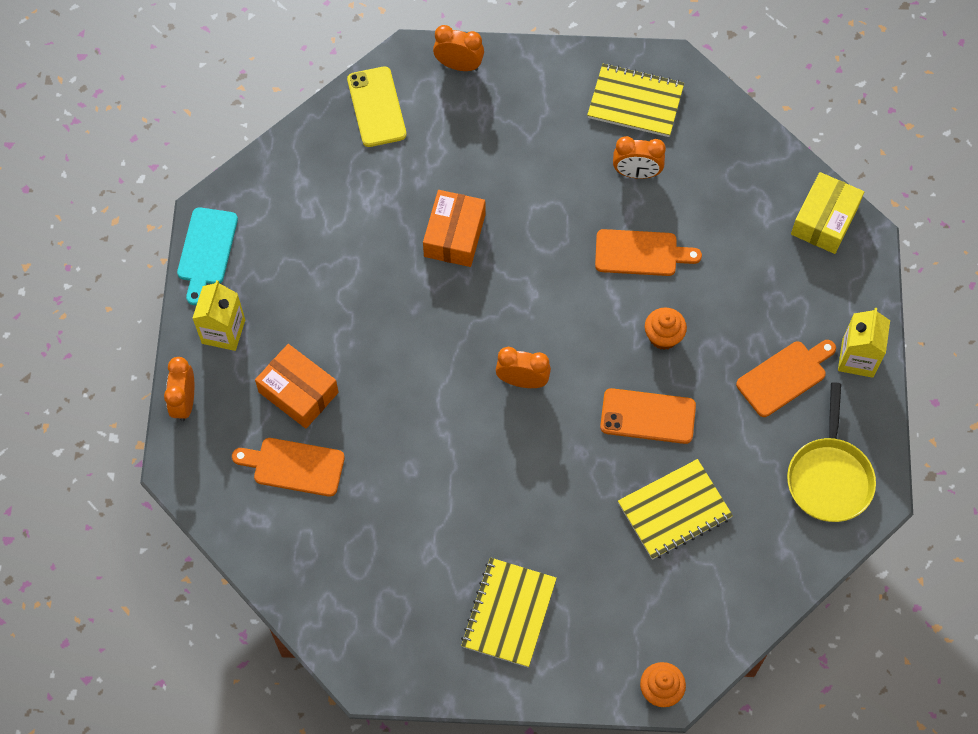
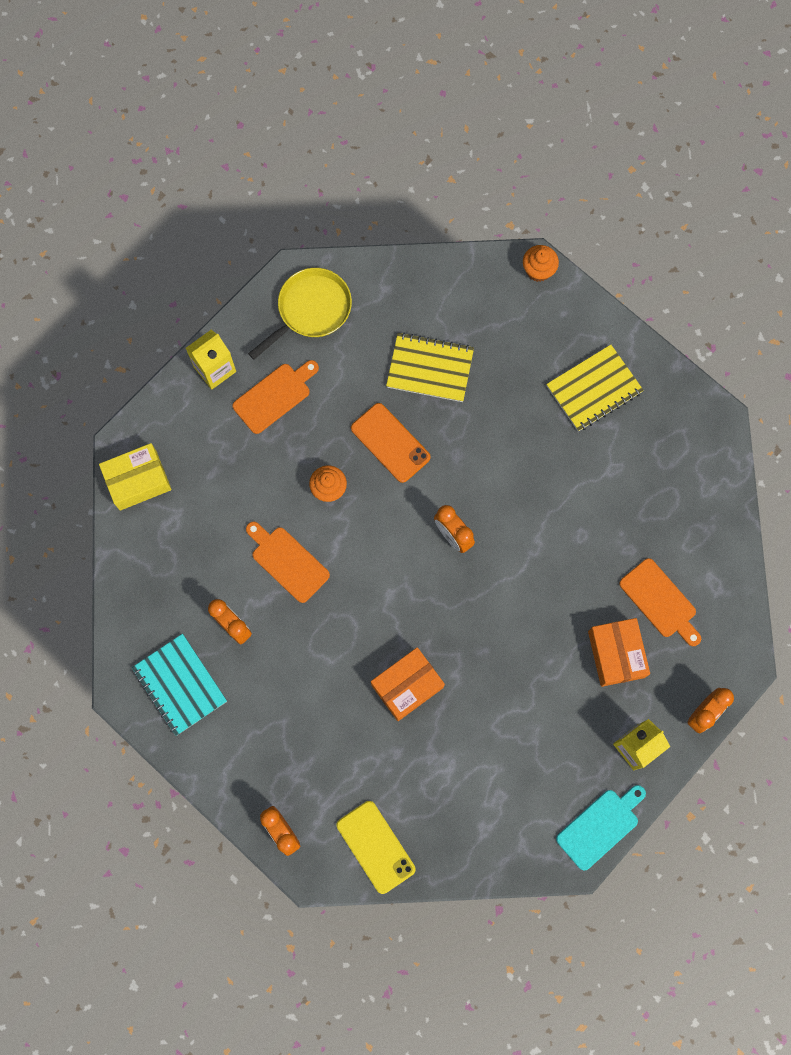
camera: 140 degrees left, 10 degrees up
(376, 107) = (376, 846): yellow phone -> yellow phone turned 60 degrees counterclockwise
(635, 102) = (180, 685): yellow notebook -> turquoise notebook
(784, 376) = (274, 396): orange cutting board -> orange cutting board turned 135 degrees clockwise

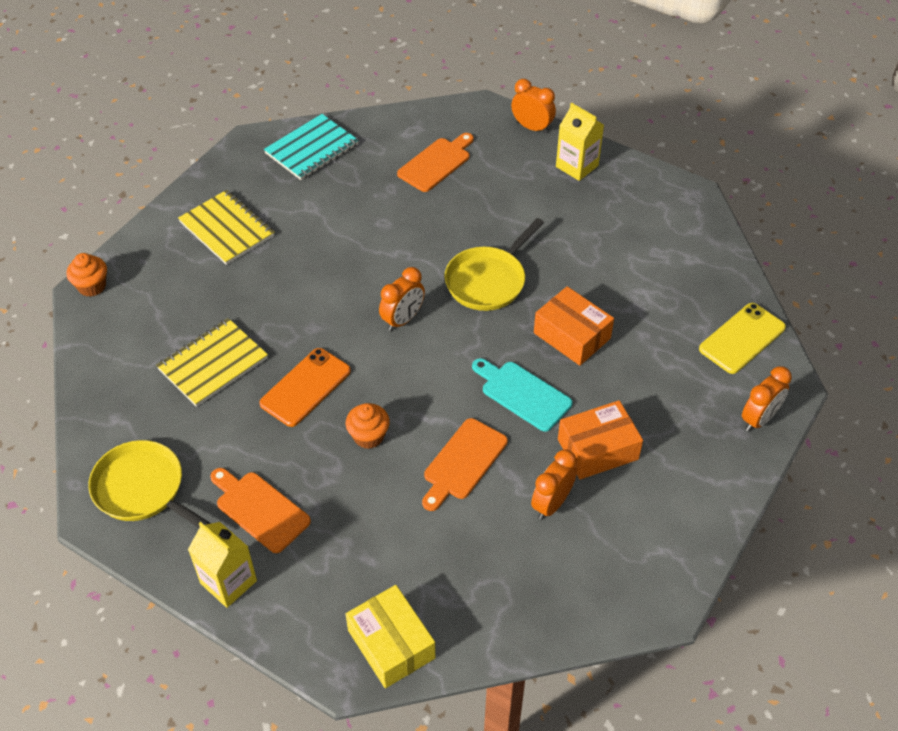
camera: 100 degrees left, 25 degrees down
(180, 685) = (636, 546): turquoise notebook -> turquoise notebook (312, 149)
(430, 368) = (213, 364): yellow notebook -> yellow notebook turned 45 degrees clockwise
(488, 622) = (488, 280): none -> yellow pan
(600, 826) = (656, 181): turquoise cutting board -> turquoise cutting board (522, 394)
(616, 654) = (495, 187): orange box -> orange box (597, 449)

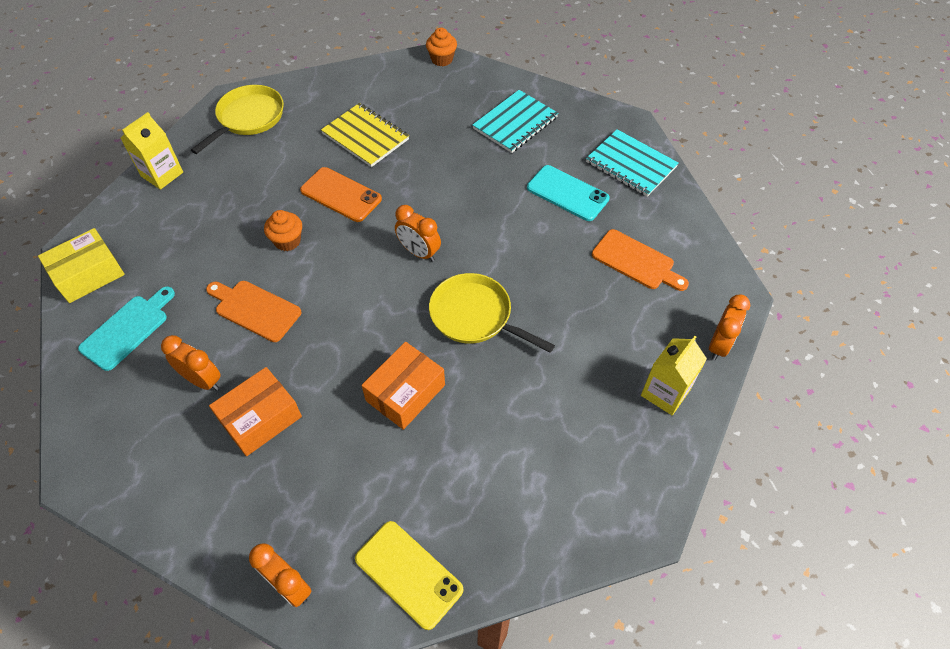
camera: 85 degrees right, 5 degrees up
(227, 229) = (515, 123): yellow notebook -> turquoise notebook
(259, 509) = (223, 182): orange cutting board -> none
(341, 199) = (567, 193): none -> turquoise phone
(522, 394) = (330, 352): turquoise cutting board -> turquoise cutting board (127, 329)
(597, 449) = (260, 418): orange box -> orange box turned 75 degrees clockwise

